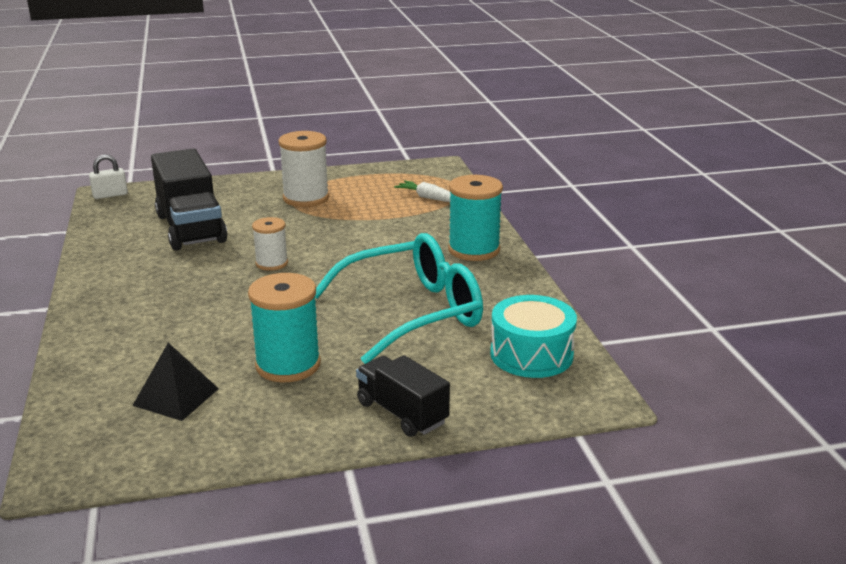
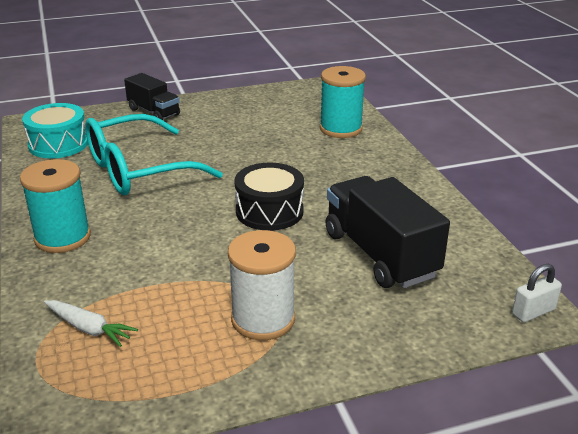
camera: 175 degrees right, 5 degrees up
(176, 397) = (291, 114): black pyramid -> none
(272, 263) = (269, 211): white spool -> black drum
(288, 365) = (228, 132): turquoise spool -> turquoise spool (340, 129)

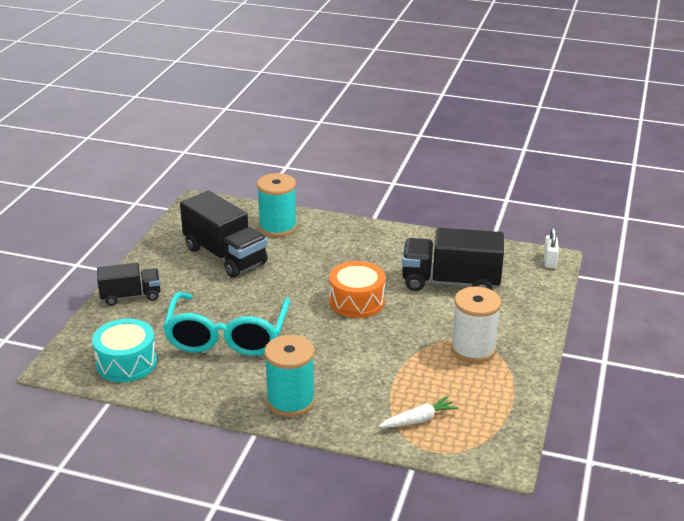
camera: 55 degrees left, 0 degrees up
(261, 124) = (225, 256): none -> black truck
(269, 211) = (356, 301): black drum -> orange drum

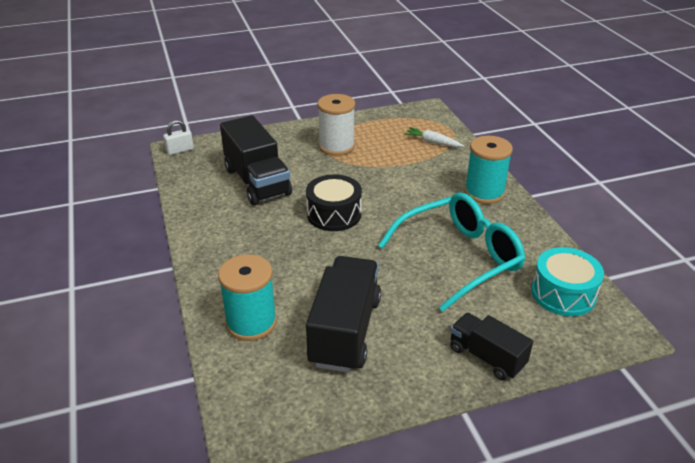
camera: 125 degrees left, 5 degrees up
(356, 301) = (334, 214): orange drum -> black drum

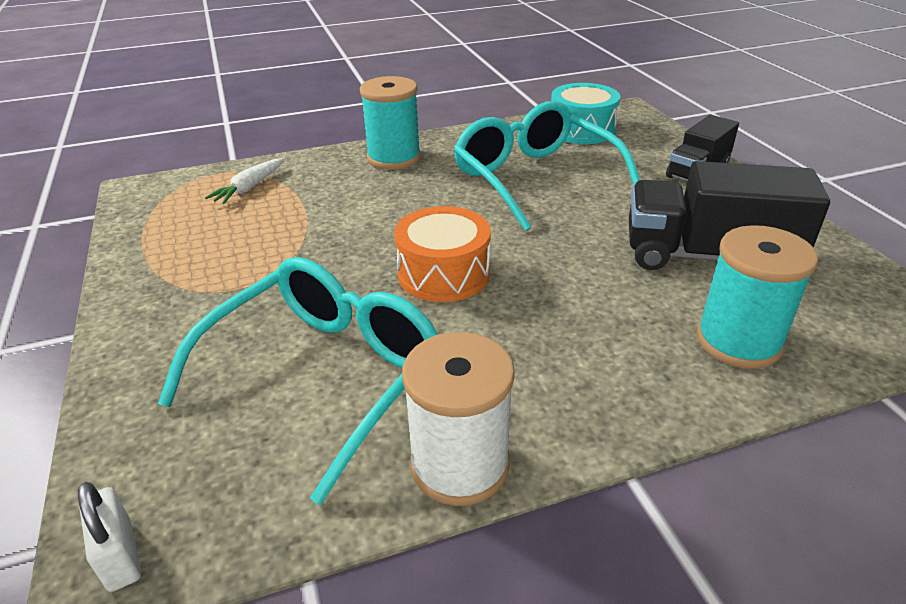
camera: 90 degrees left, 0 degrees up
(257, 182) = (325, 375): black truck -> turquoise glasses
(334, 214) = (443, 274): black drum -> orange drum
(336, 146) = (222, 278): white spool -> white spool (460, 465)

